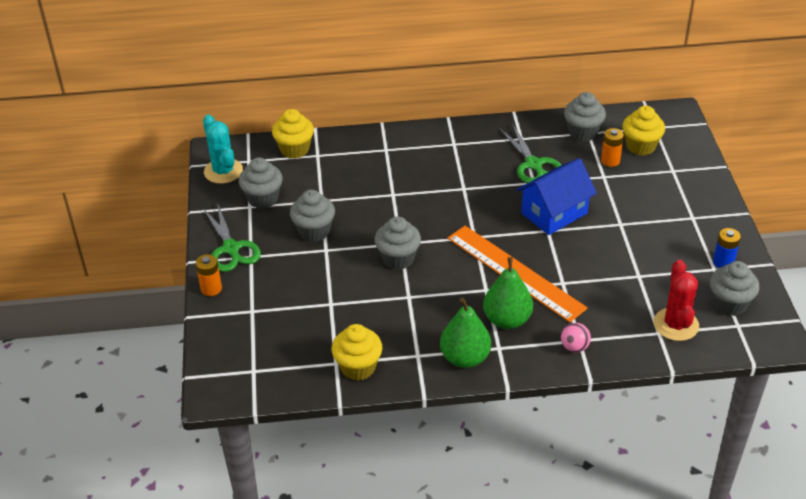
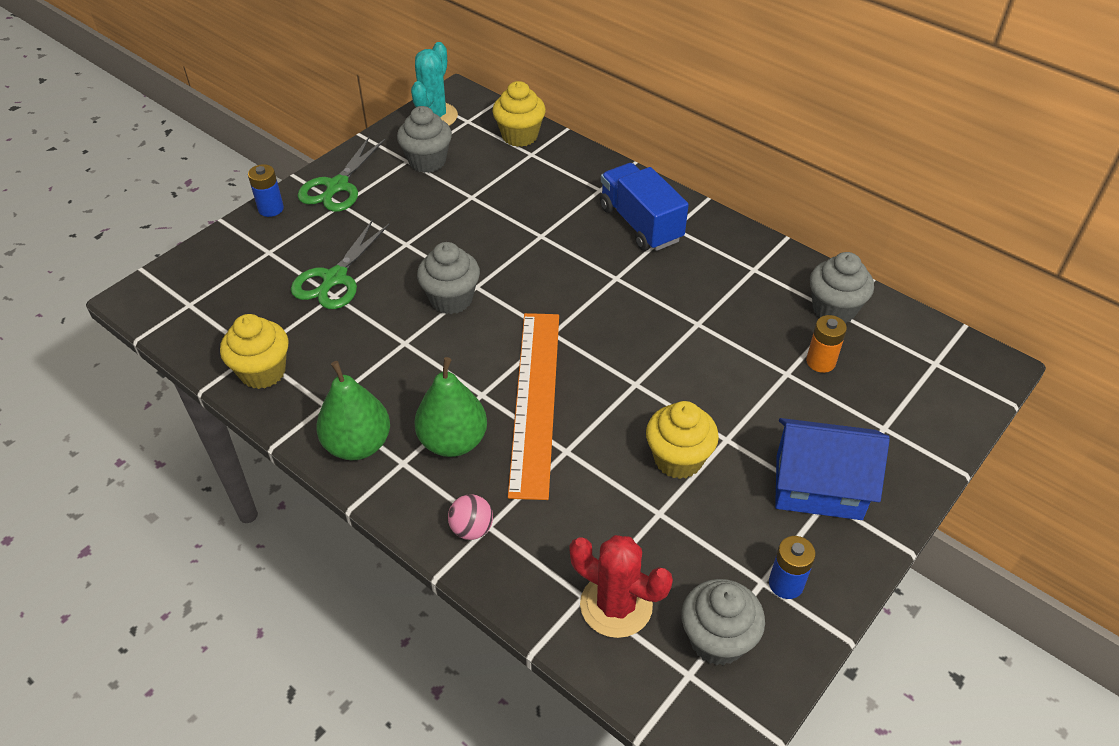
camera: 45 degrees right, 5 degrees up
(211, 288) = (271, 209): orange battery -> blue battery
(314, 231) = (422, 220): grey cupcake -> none
(434, 153) = (640, 224): none -> blue truck
(533, 164) = (725, 305): green scissors -> green scissors (335, 278)
(554, 213) = (669, 371): blue house -> blue house (818, 487)
(640, 146) = (883, 372): yellow cupcake -> yellow cupcake (678, 459)
(676, 324) = (616, 605): red cactus -> red cactus turned 75 degrees clockwise

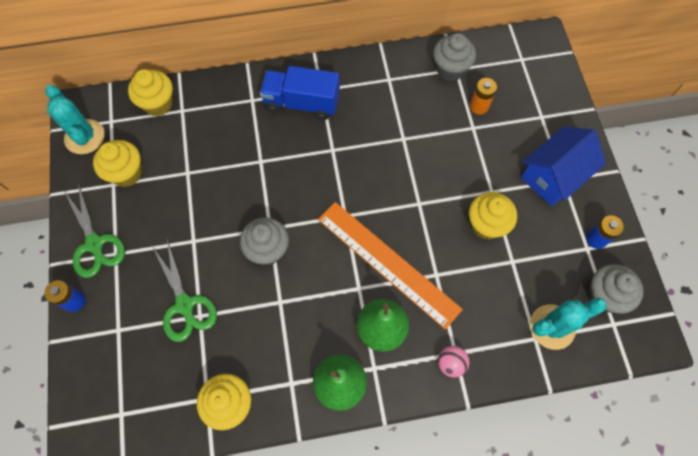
camera: 50 degrees left, 20 degrees up
(427, 161) = (126, 173): grey cupcake -> yellow cupcake
(616, 605) = (552, 327): red cactus -> turquoise cactus

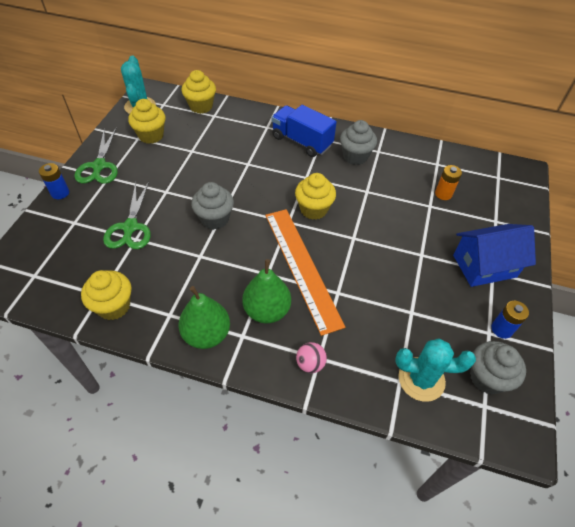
camera: 25 degrees right, 15 degrees down
(450, 69) = (432, 162): grey cupcake -> grey cupcake (355, 156)
(486, 225) = (403, 276): yellow cupcake -> yellow cupcake (313, 209)

